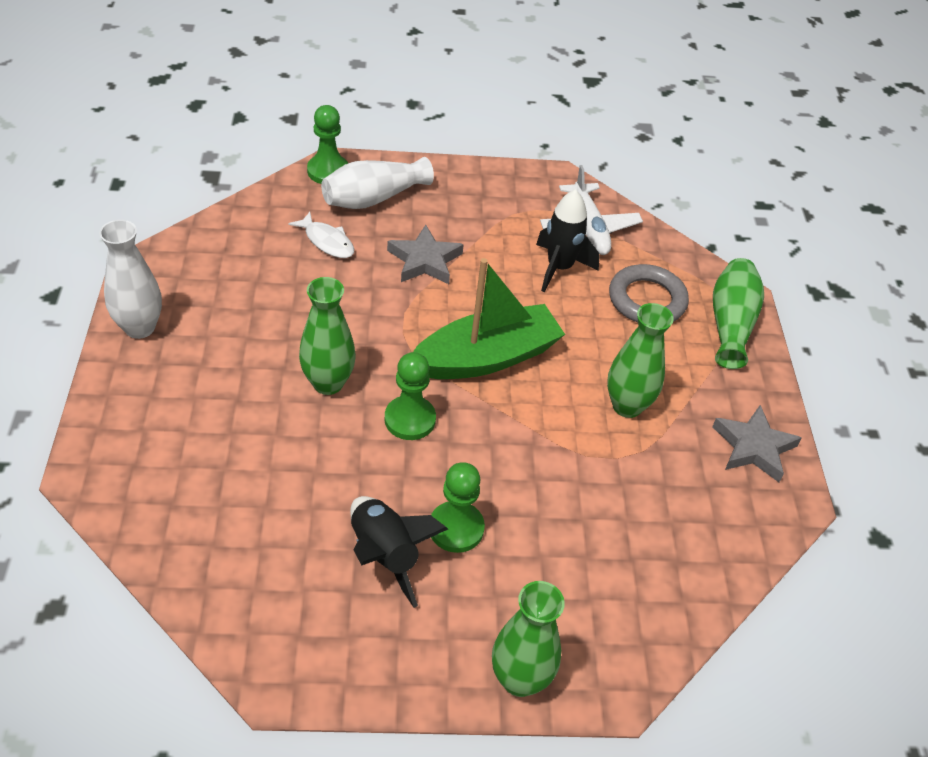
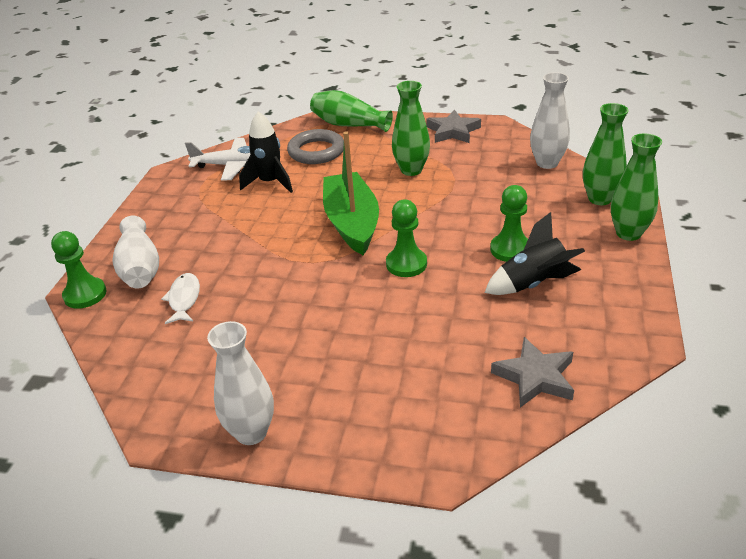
camera: 70 degrees left, 10 degrees down
(327, 241) = (184, 299): white fish -> white fish turned 60 degrees counterclockwise
(328, 383) = (358, 305): green vase -> green vase (600, 199)
(424, 260) = (234, 245): grey star -> grey star (535, 377)
(694, 574) = (547, 163): none -> white vase

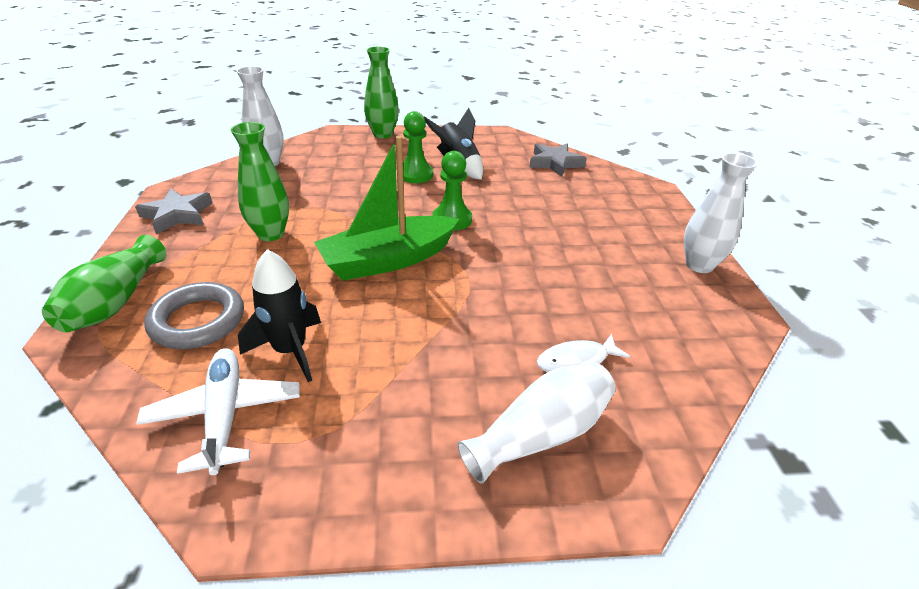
camera: 110 degrees left, 0 degrees up
(85, 294) = (627, 482): green pawn -> none
(600, 199) = (334, 142): green vase -> none

